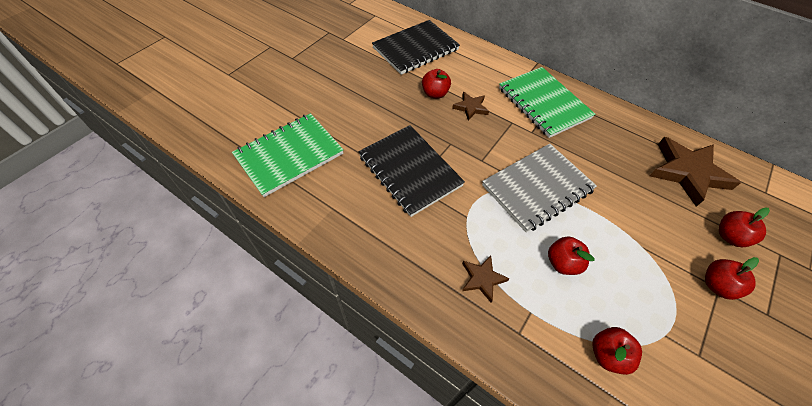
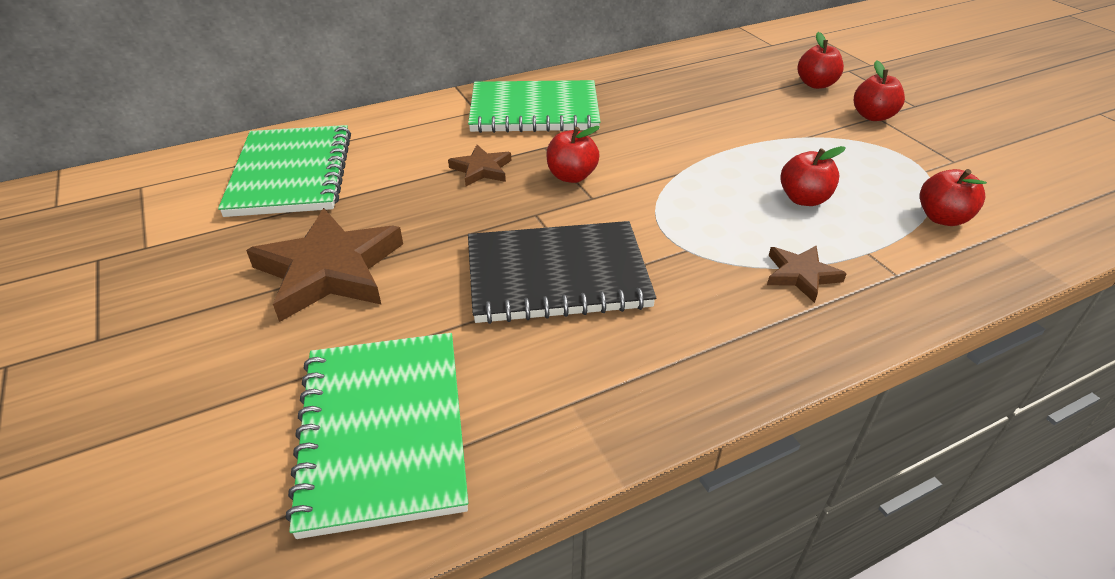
camera: 60 degrees left, 15 degrees down
(415, 49) = (292, 174): black notebook -> green notebook
(435, 93) = (416, 191): red apple -> red apple (571, 176)
(537, 188) = (675, 171): grey notebook -> none
(687, 172) = (719, 70): brown star -> brown star (329, 270)

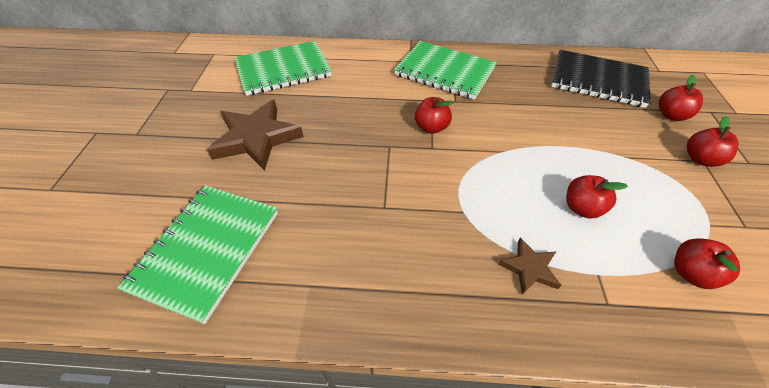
camera: 30 degrees right, 10 degrees up
(292, 174) = (283, 70): green notebook -> green notebook turned 45 degrees clockwise
(481, 169) = (382, 103): brown star -> none
(557, 276) = (368, 194): black notebook -> black notebook (598, 80)

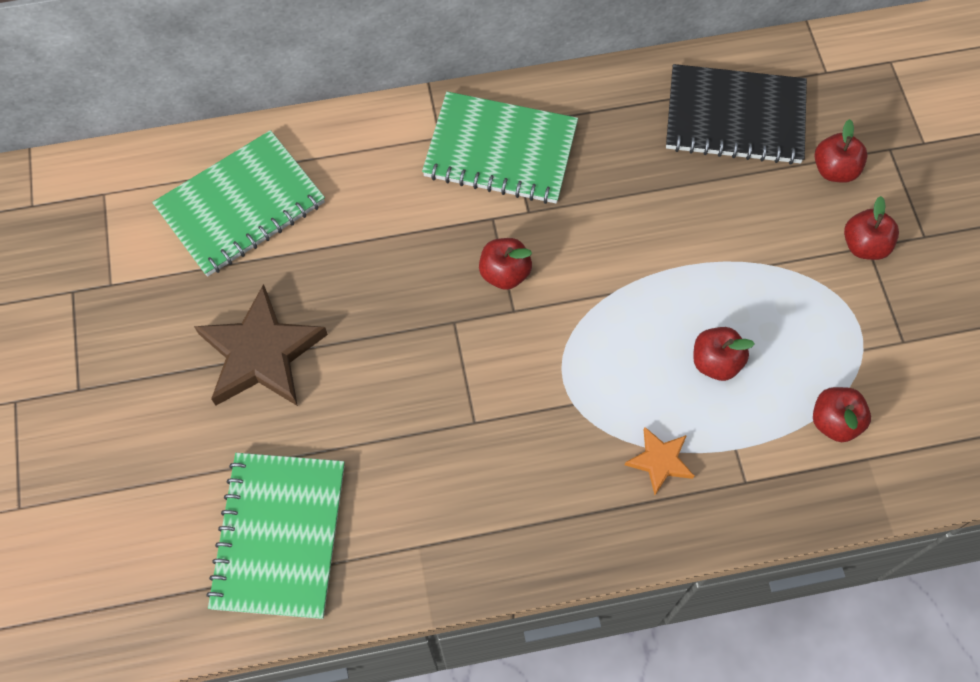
camera: 15 degrees left, 15 degrees up
(529, 268) = (660, 461): brown star -> orange star

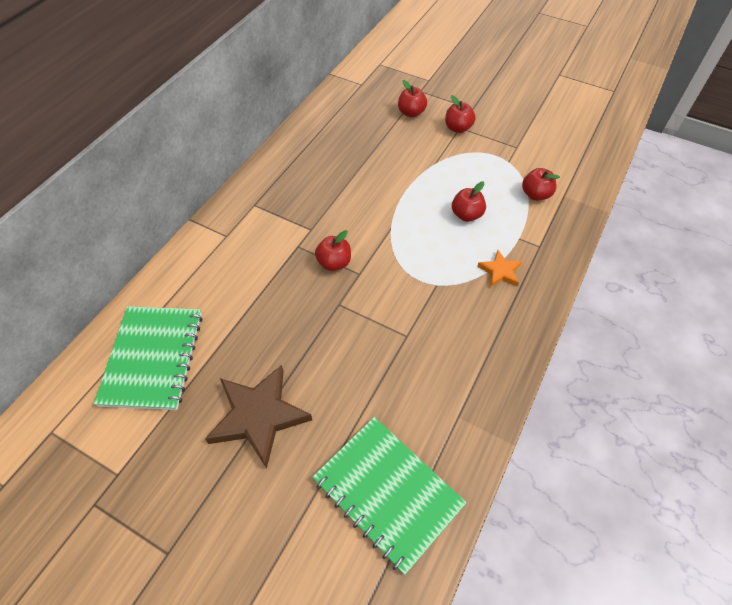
camera: 50 degrees left, 10 degrees down
(500, 151) = (264, 217): green notebook -> none
(735, 117) = (349, 125): black notebook -> none

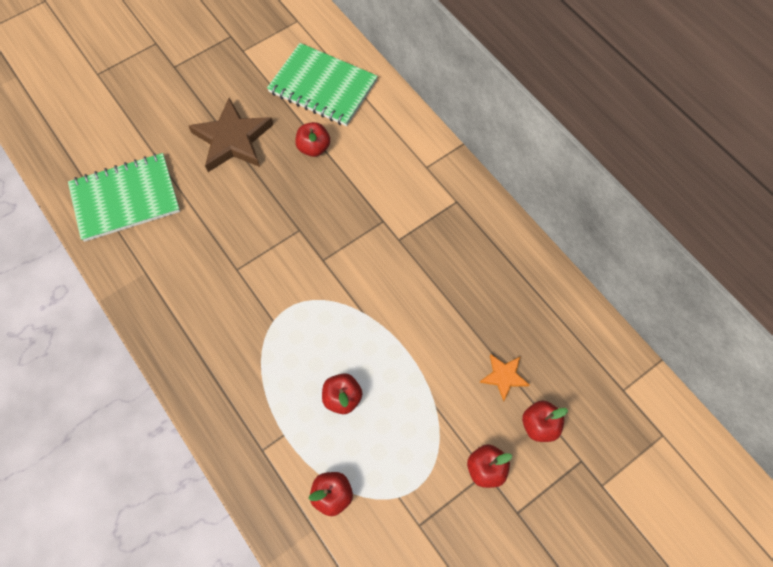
camera: 115 degrees right, 10 degrees up
(334, 263) = (347, 244): red apple -> red apple (314, 148)
(500, 271) = (255, 389): orange star -> orange star (504, 376)

